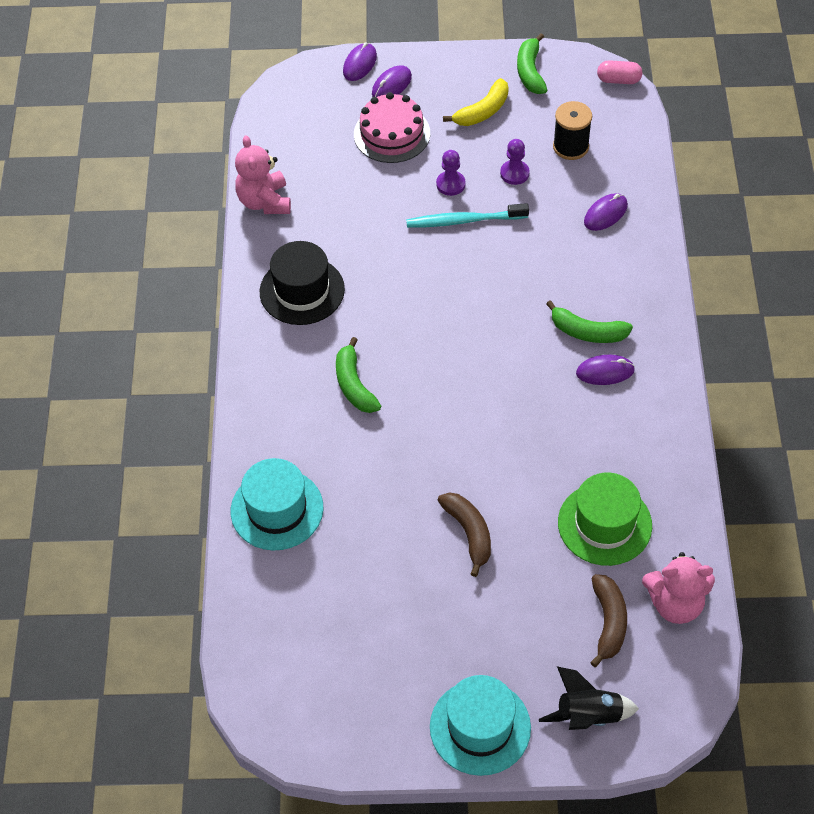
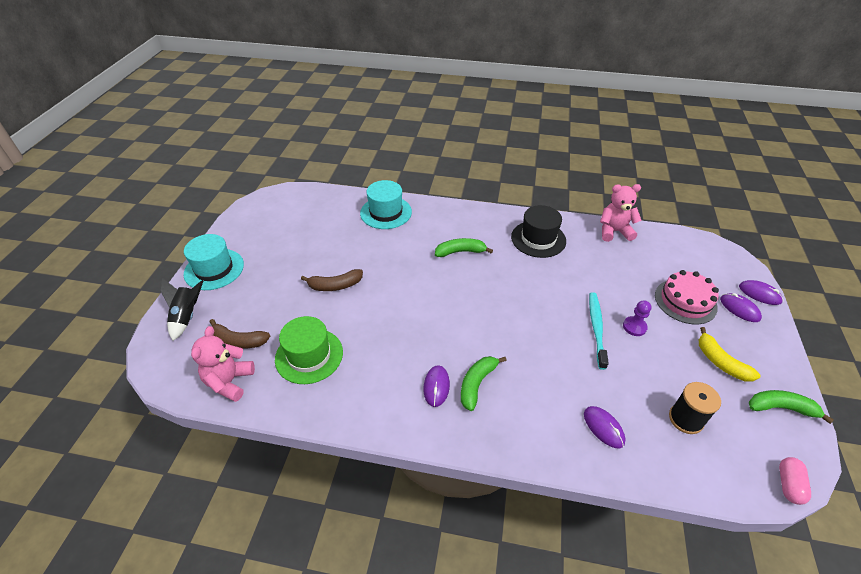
camera: 100 degrees right, 10 degrees down
(514, 173) = (649, 370): purple pawn -> none

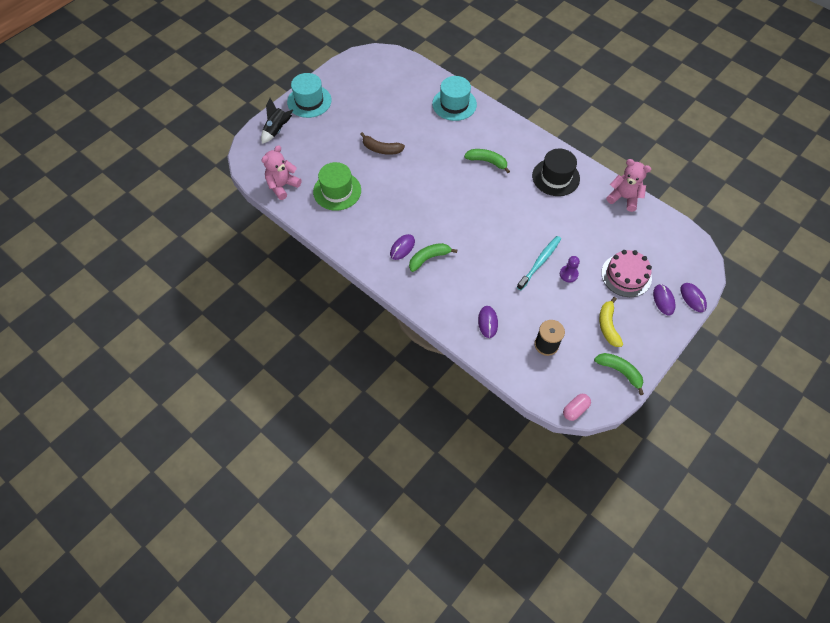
camera: 30 degrees right, 15 degrees up
(238, 341) = (300, 161): brown banana -> none

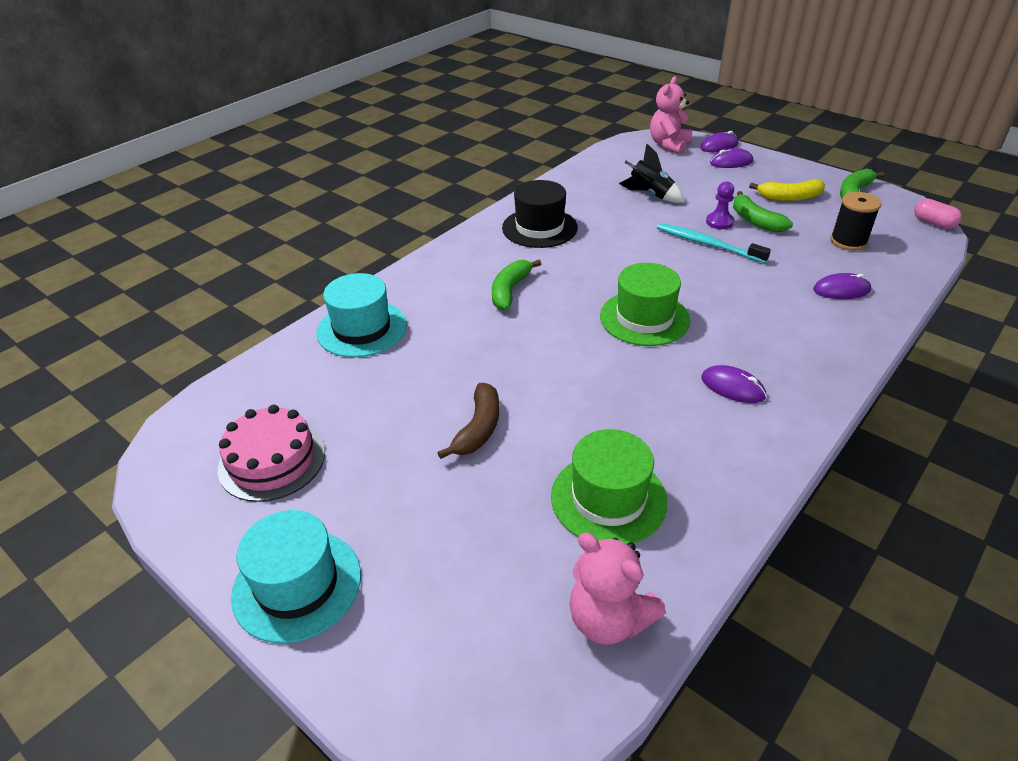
camera: 90 degrees left, 20 degrees down
(277, 130) = (400, 658): black rocket -> black rocket (650, 195)
(429, 258) = (744, 353): green banana -> green banana (755, 220)
(461, 219) = (644, 318): none -> green hat
(624, 198) = (572, 179): pink teddy bear -> pink teddy bear (669, 145)
(626, 275) = (703, 183): pink cake -> pink cake (272, 460)

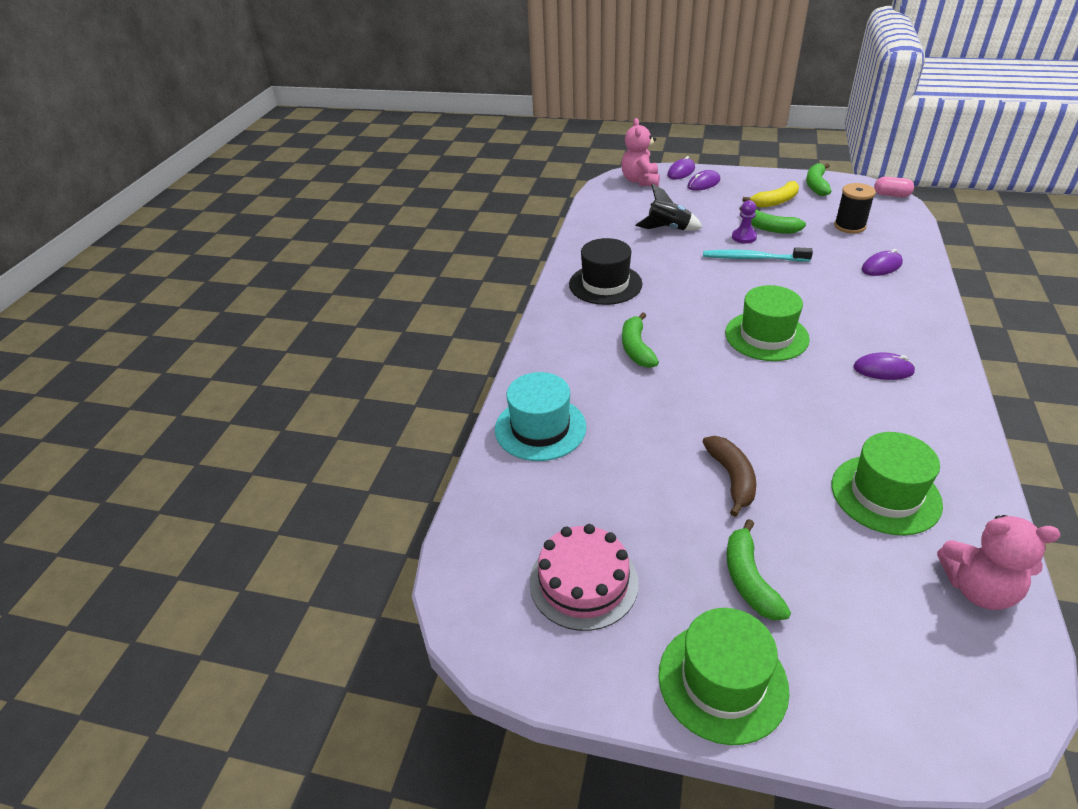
camera: 25 degrees left, 0 degrees up
(297, 585) = (722, 681): turquoise hat -> green hat
(404, 516) = (749, 579): none -> green banana

